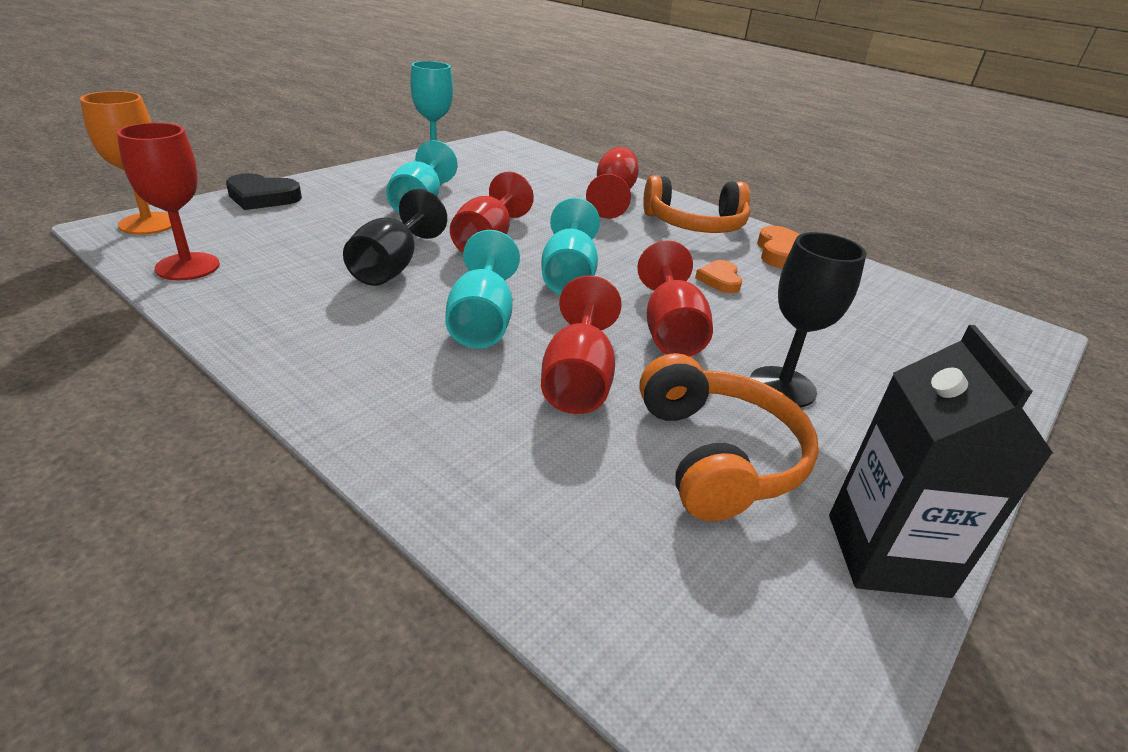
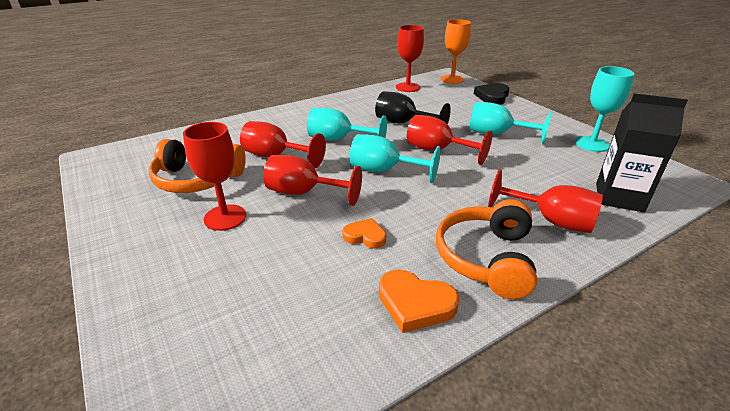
camera: 110 degrees right, 0 degrees up
(782, 387) = (225, 217): black goblet -> red goblet
(886, 554) = (108, 204): black carton -> black carton (619, 197)

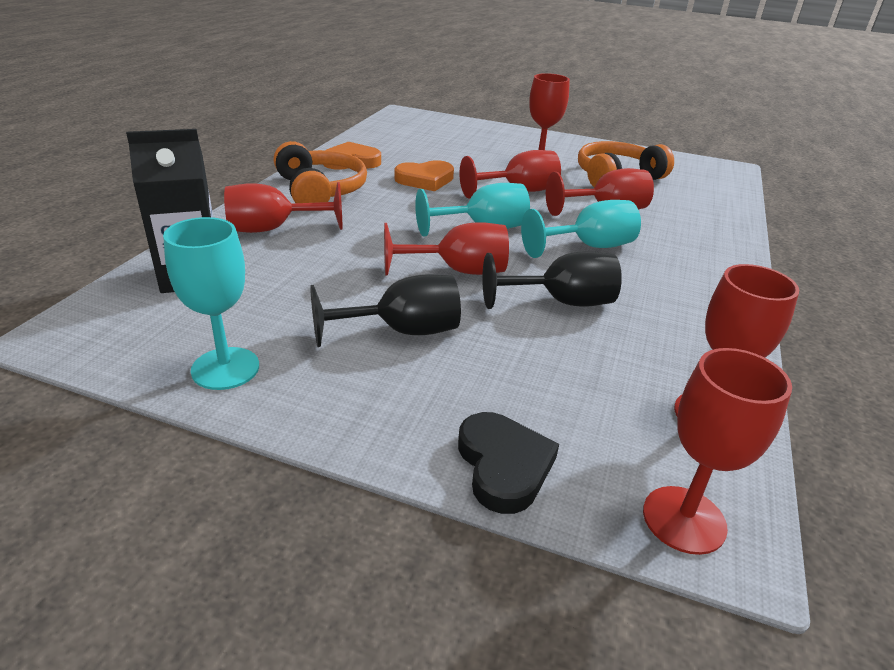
camera: 140 degrees right, 0 degrees up
(365, 236) = (425, 180): orange heart -> orange heart, size x1.52
(452, 79) = (684, 519): orange goblet -> red goblet
(497, 134) = (402, 331): turquoise goblet -> black goblet

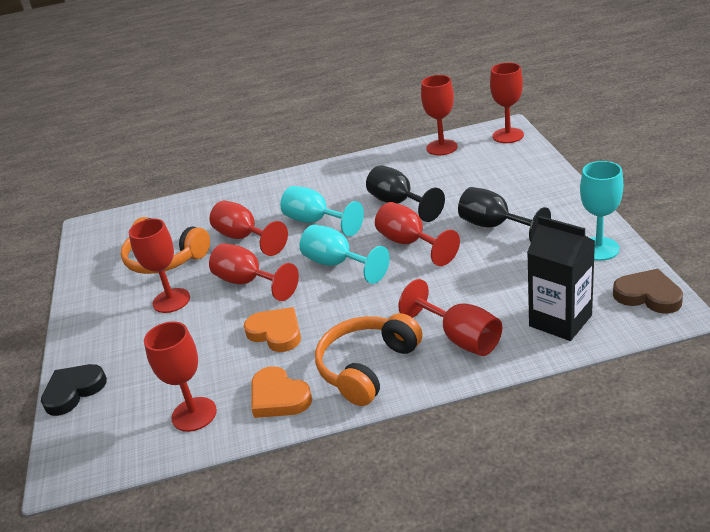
camera: 115 degrees left, 0 degrees up
(104, 340) = (648, 295): none -> brown heart
(386, 142) = (194, 414): none -> red goblet
(503, 465) = (537, 167): black heart -> black heart (73, 391)

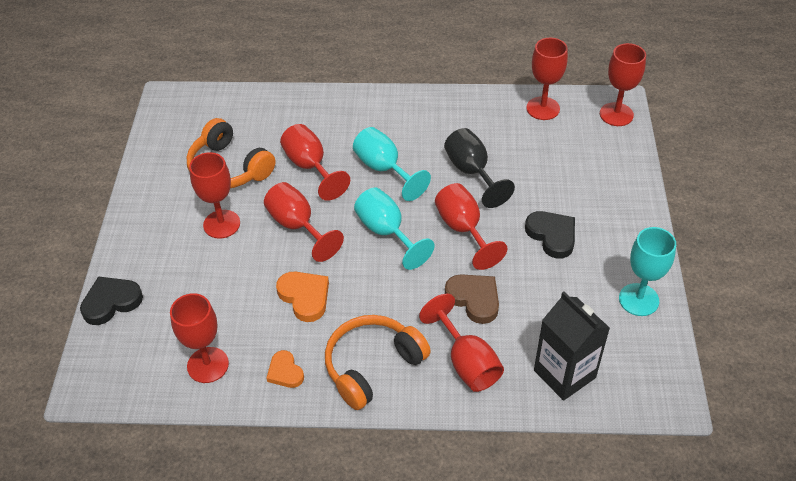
camera: 10 degrees right, 15 degrees up
(278, 397) = (285, 372): orange heart -> orange heart, size x0.66
(494, 226) = (552, 235): black goblet -> black heart
(648, 295) = (658, 373): brown heart -> brown heart (474, 299)

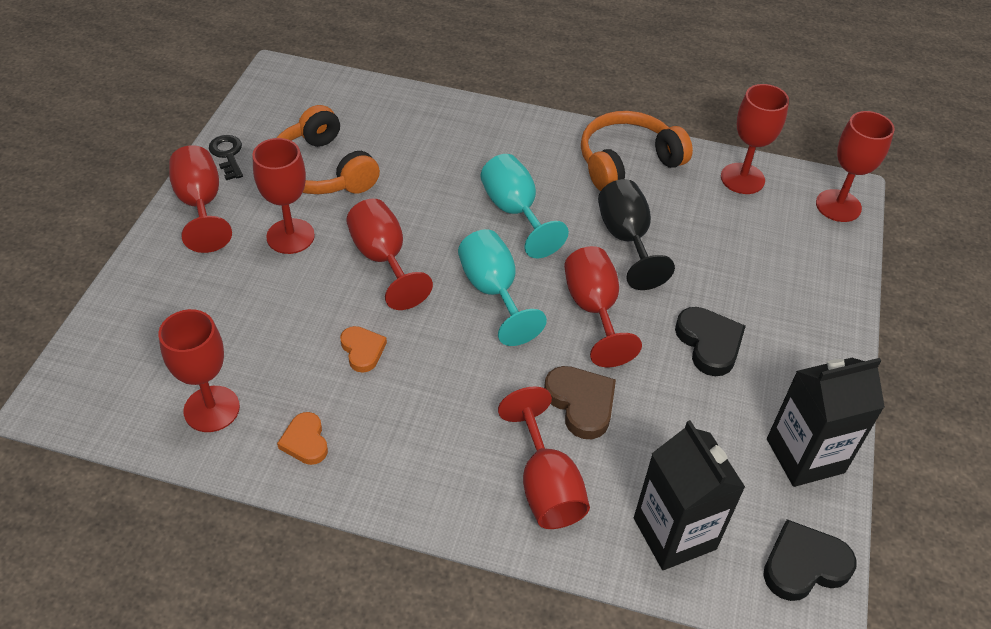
camera: 10 degrees right, 0 degrees up
(111, 302) = (123, 302): black heart -> black heart (804, 565)
(150, 171) = (227, 155): none -> black key
(305, 297) = (362, 350): orange heart -> orange heart, size x0.66
(310, 167) = (423, 189): red goblet -> red goblet (201, 205)
(372, 366) = (420, 460): orange headphones -> orange headphones (627, 162)
(638, 299) = (805, 456): turquoise goblet -> black carton

